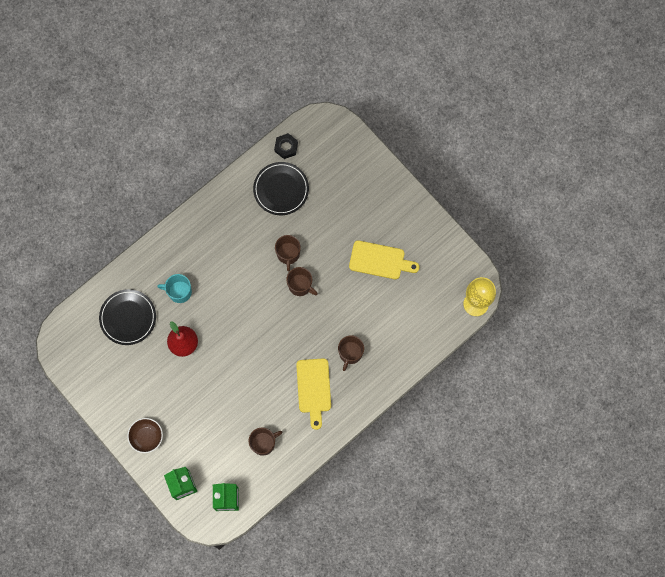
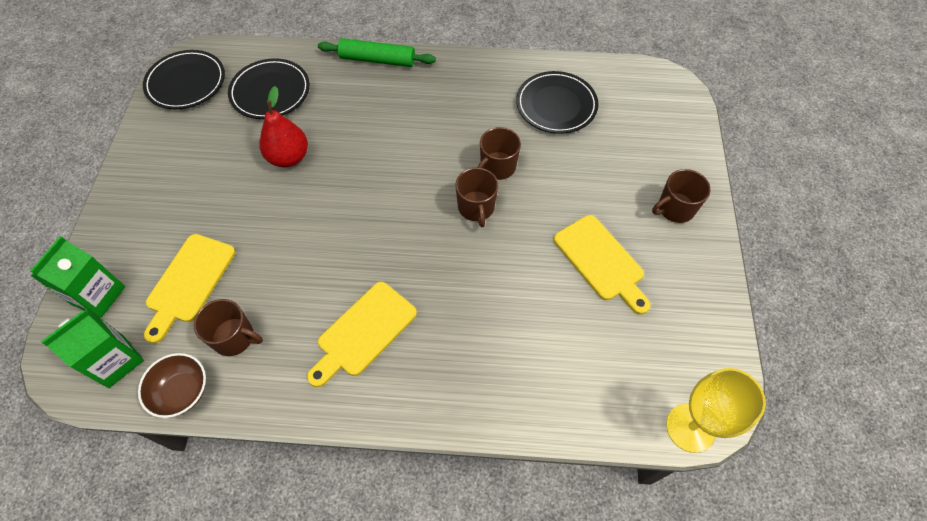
camera: 45 degrees right, 15 degrees down
(76, 354) = (186, 82): none -> black plate
(146, 437) = (137, 210): brown bowl -> brown bowl (182, 391)
(160, 245) = (377, 59): none -> green rolling pin
(179, 292) = (345, 110): turquoise mug -> none
(214, 442) = (189, 282): none -> yellow cutting board
(286, 147) = (602, 75): black nut -> none
(350, 353) = (453, 332): brown mug -> brown mug (675, 208)

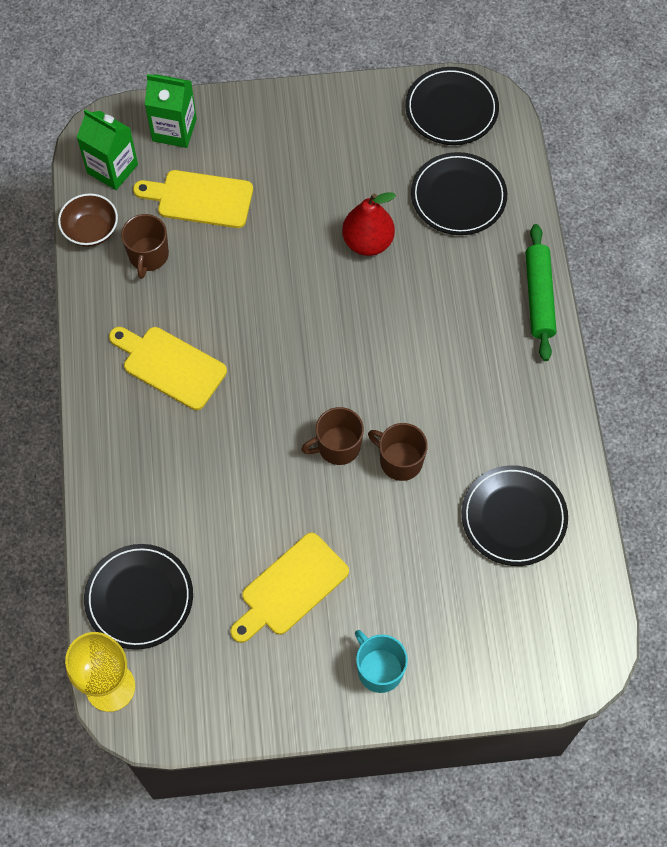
camera: 80 degrees right, 5 degrees up
(601, 390) = (139, 598): none -> black plate
(675, 208) = (379, 669): brown mug -> turquoise mug

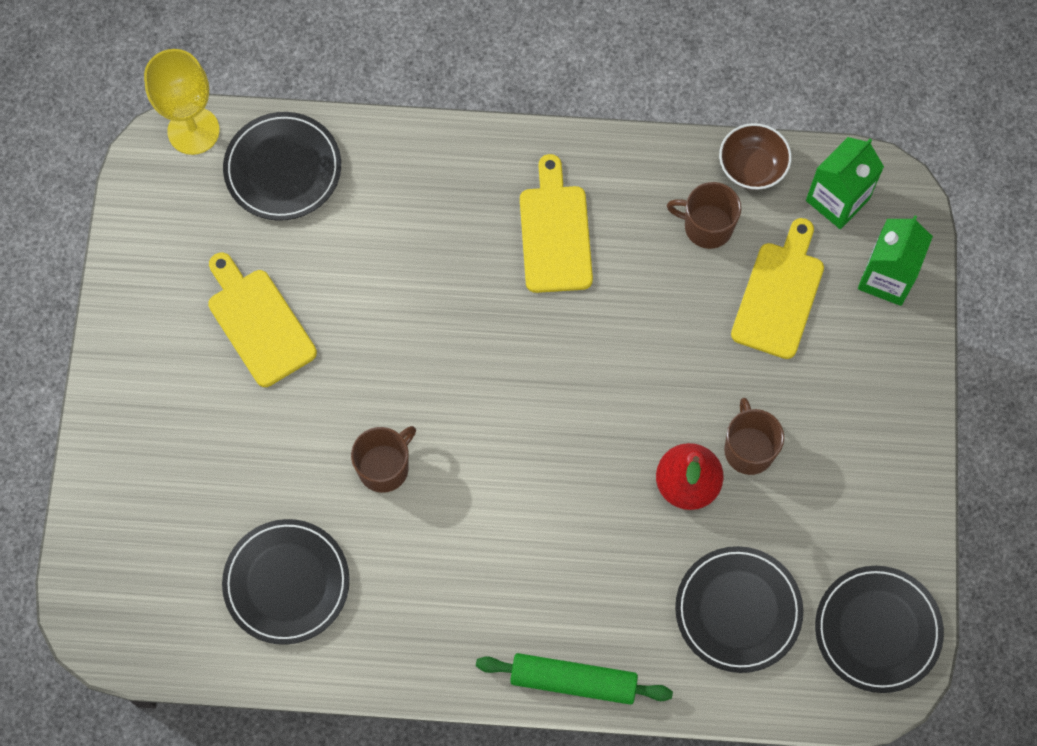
camera: 100 degrees right, 5 degrees up
(170, 366) = (555, 233): yellow cutting board -> yellow cutting board turned 45 degrees counterclockwise
(337, 446) = (416, 400): brown mug -> brown mug (748, 449)
(379, 669) = (145, 399): turquoise mug -> none

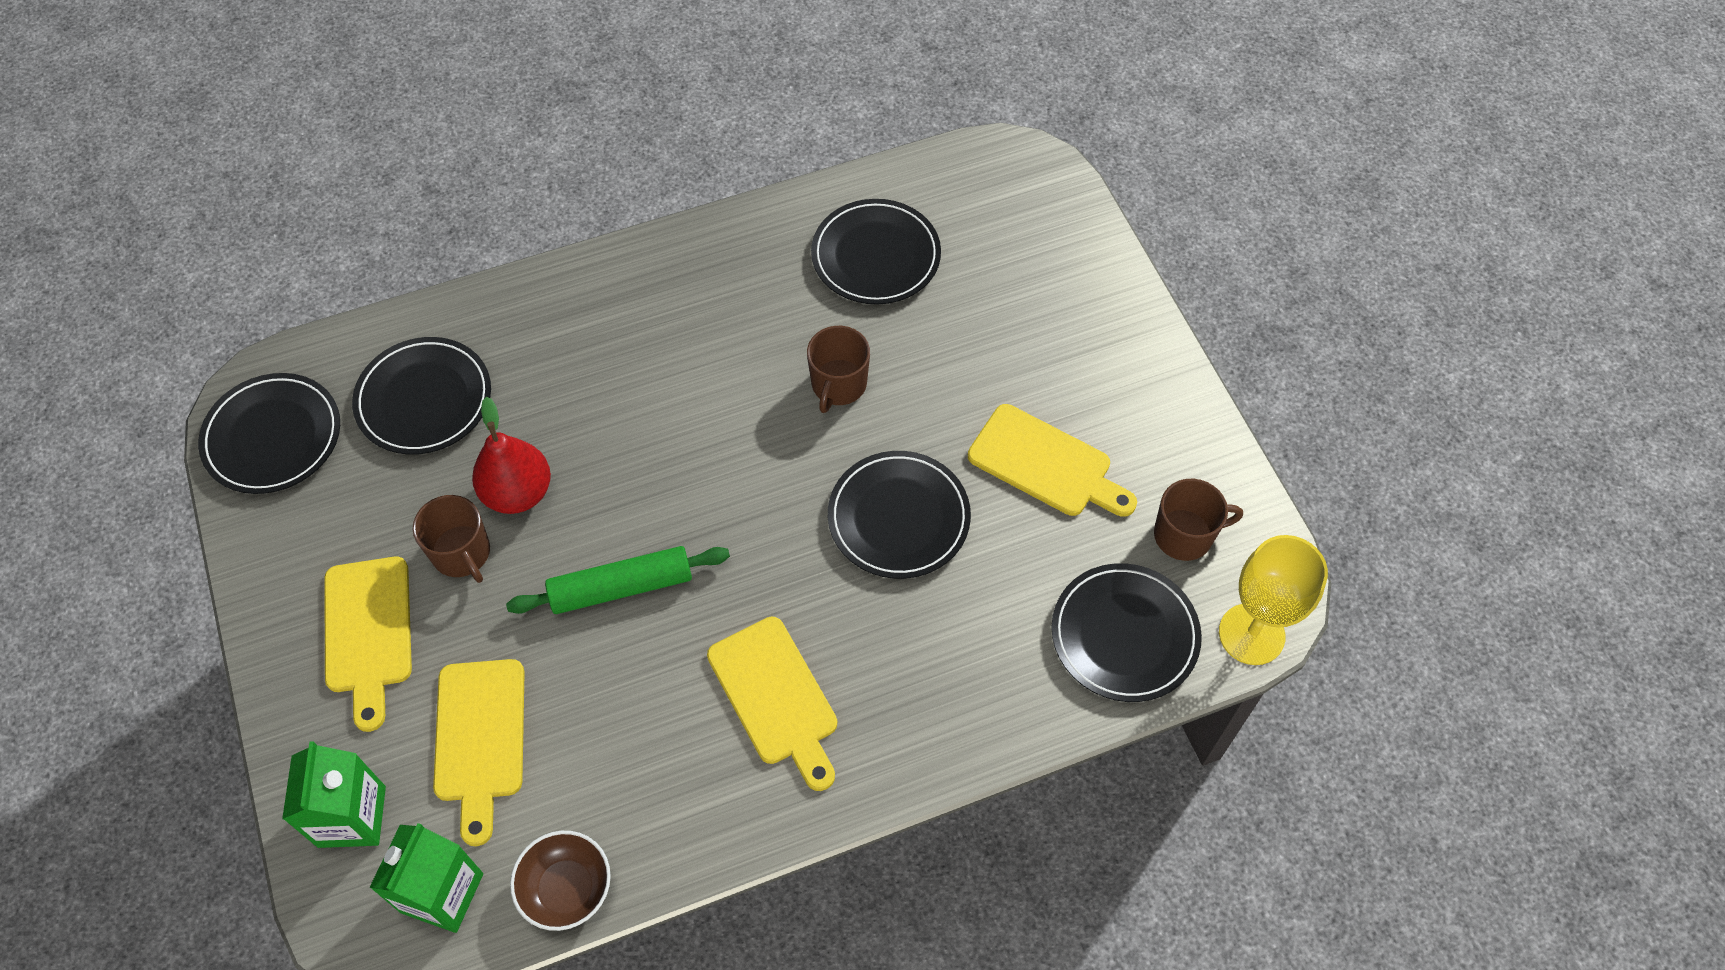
camera: 155 degrees right, 10 degrees down
(396, 329) = (898, 518): none -> black plate
(573, 681) = (566, 282): green rolling pin -> green rolling pin (621, 587)
(707, 226) = (597, 784): brown mug -> brown mug (1184, 535)
(840, 413) = (368, 632): none -> yellow cutting board

